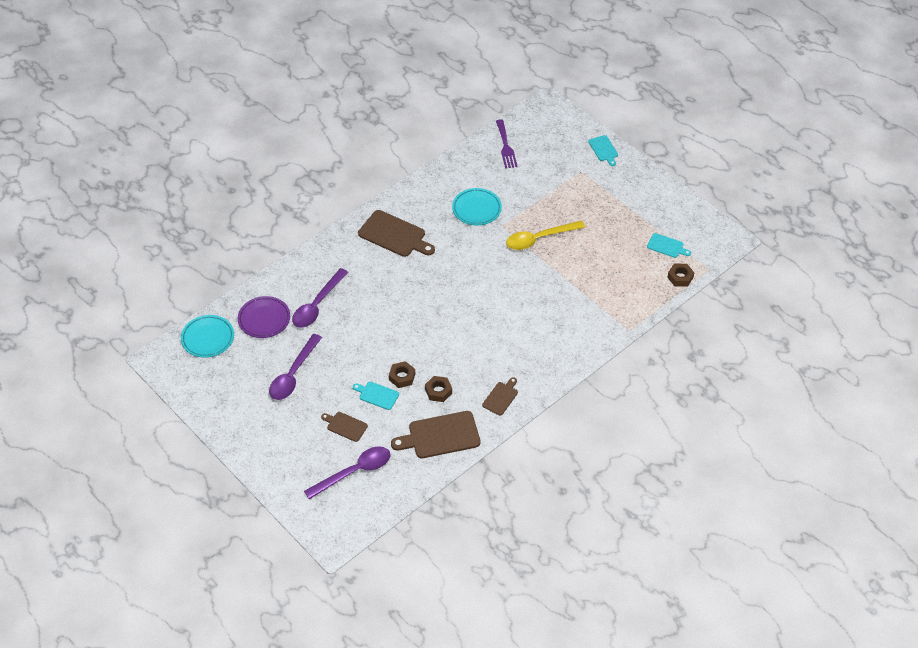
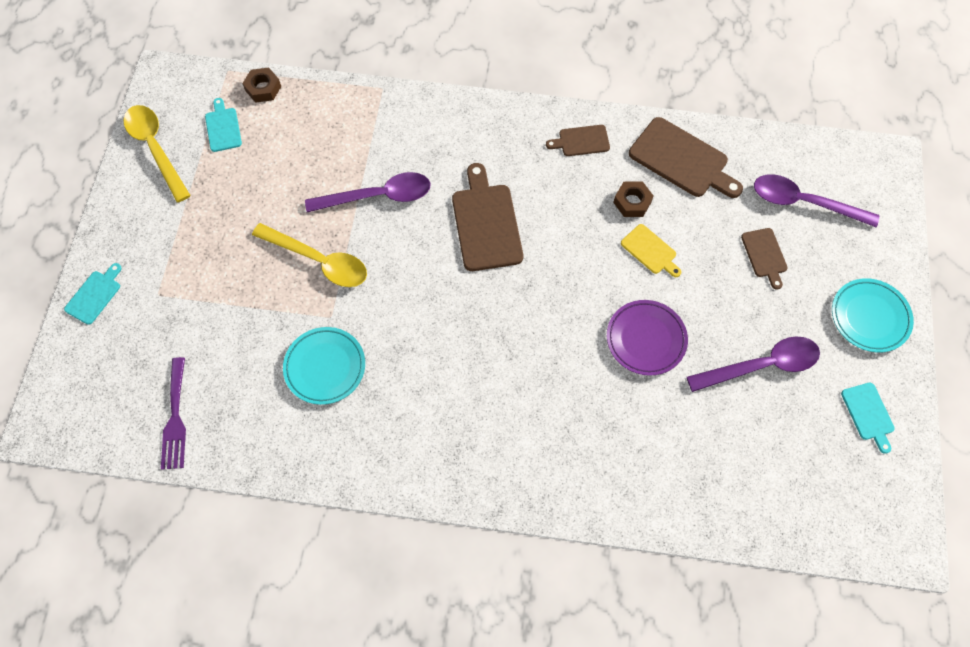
camera: 130 degrees left, 15 degrees up
(208, 338) = (818, 514): turquoise plate -> turquoise plate (869, 317)
(264, 319) = (726, 472): purple plate -> purple plate (646, 339)
(317, 305) = (645, 427): purple spoon -> purple spoon (378, 196)
(377, 395) = (697, 256): turquoise cutting board -> turquoise cutting board (868, 414)
(394, 235) = (453, 431): brown cutting board -> brown cutting board (486, 223)
(402, 377) = (650, 251): brown nut -> yellow cutting board
(506, 146) = (175, 418): purple fork -> purple fork turned 135 degrees clockwise
(678, 212) = (156, 149): none -> yellow spoon

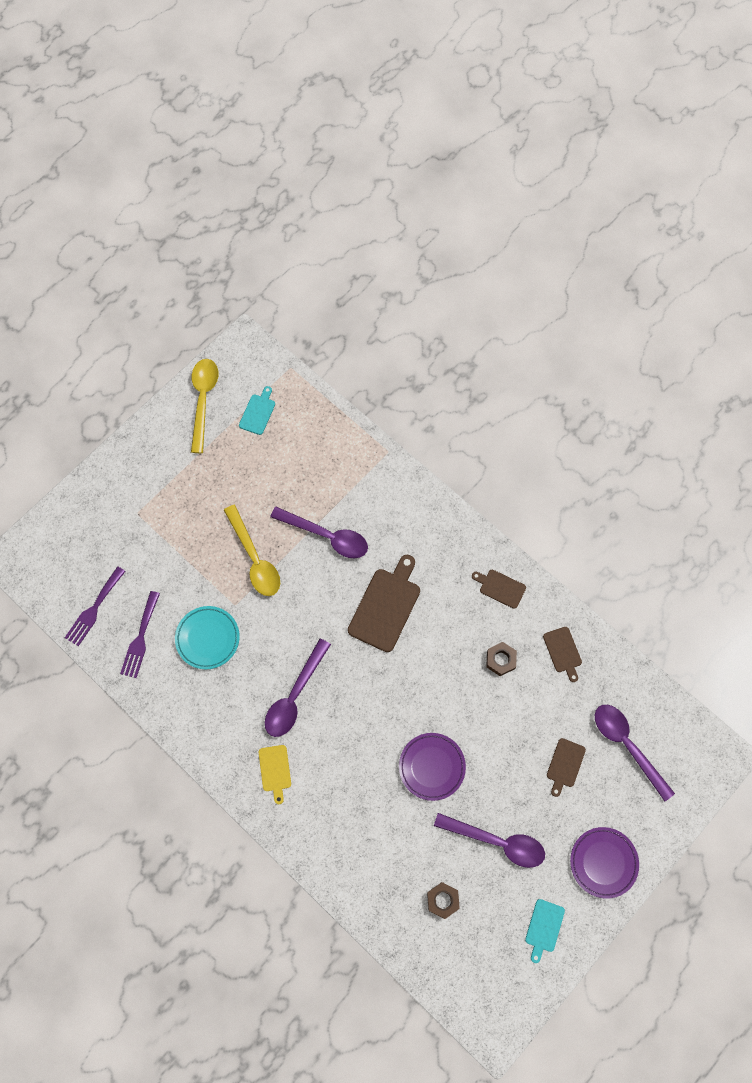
camera: 35 degrees right, 5 degrees up
(94, 295) = (98, 487): turquoise cutting board -> none
(250, 414) = (140, 638): none -> purple fork
(263, 88) = (305, 398): brown nut -> brown nut (442, 900)
(458, 363) = (294, 695): none -> purple spoon
(650, 251) = (485, 705): yellow cutting board -> yellow cutting board (275, 770)
(682, 160) = (563, 651): brown cutting board -> brown cutting board, size x0.55
(869, 317) = (603, 862): turquoise plate -> purple plate

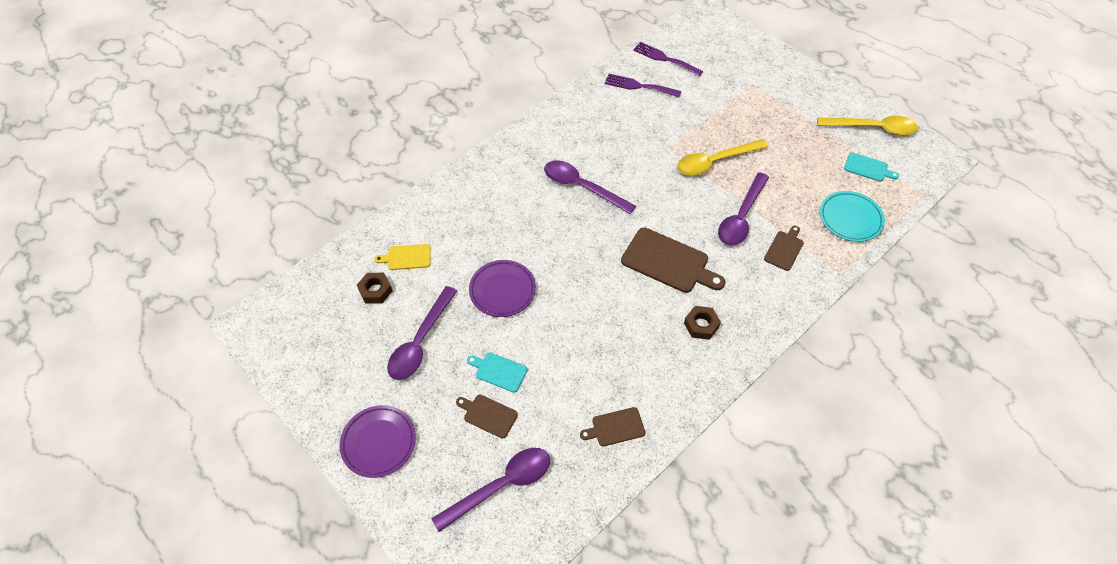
camera: 95 degrees right, 15 degrees down
(208, 638) = (638, 128): turquoise plate -> turquoise plate (850, 219)
(275, 770) = (515, 171): yellow cutting board -> yellow cutting board (407, 257)
(500, 588) = (690, 369): brown cutting board -> brown cutting board (784, 249)
(501, 660) = (608, 362): brown nut -> brown nut (701, 325)
(544, 928) = (328, 376): turquoise cutting board -> turquoise cutting board (499, 371)

